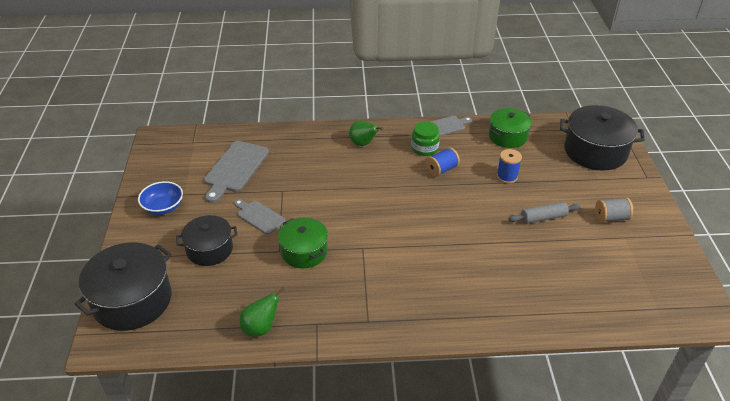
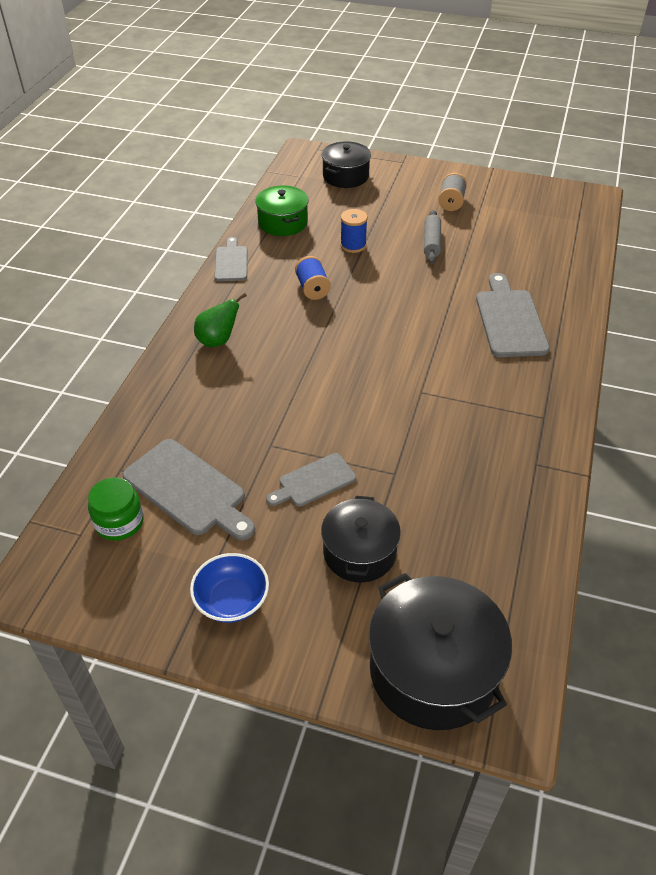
camera: 70 degrees left, 5 degrees up
(261, 328) = (529, 520): green pear -> none
(304, 252) = (406, 448): green pot -> none
(424, 148) = (263, 290): green jar -> green jar (119, 522)
(473, 283) = (510, 320): none -> grey cutting board
(595, 151) = (345, 176): black pot -> black pot, size x0.64

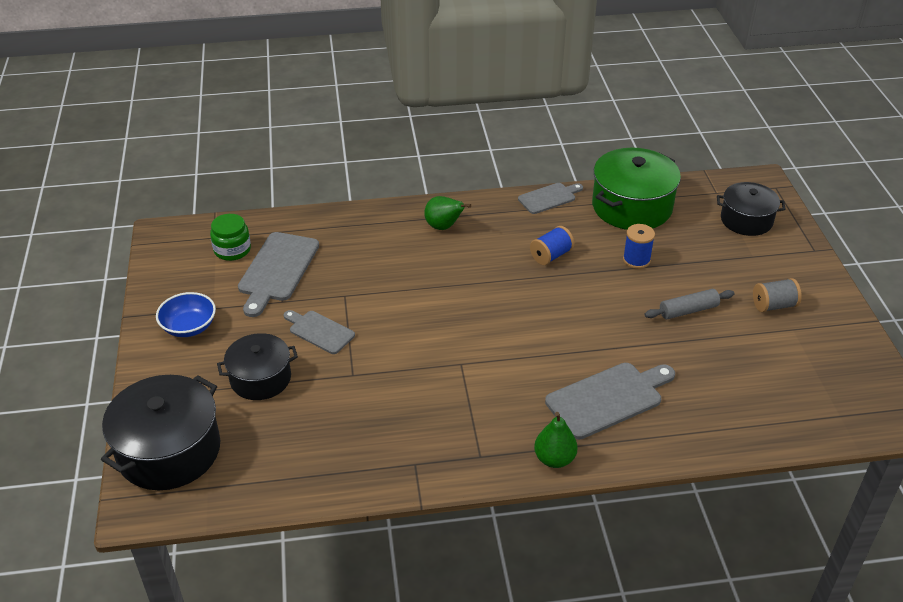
camera: 65 degrees right, 5 degrees down
(283, 222) = (632, 207): green pot -> green pot, size x1.57
(565, 373) = (554, 459): none -> green pear

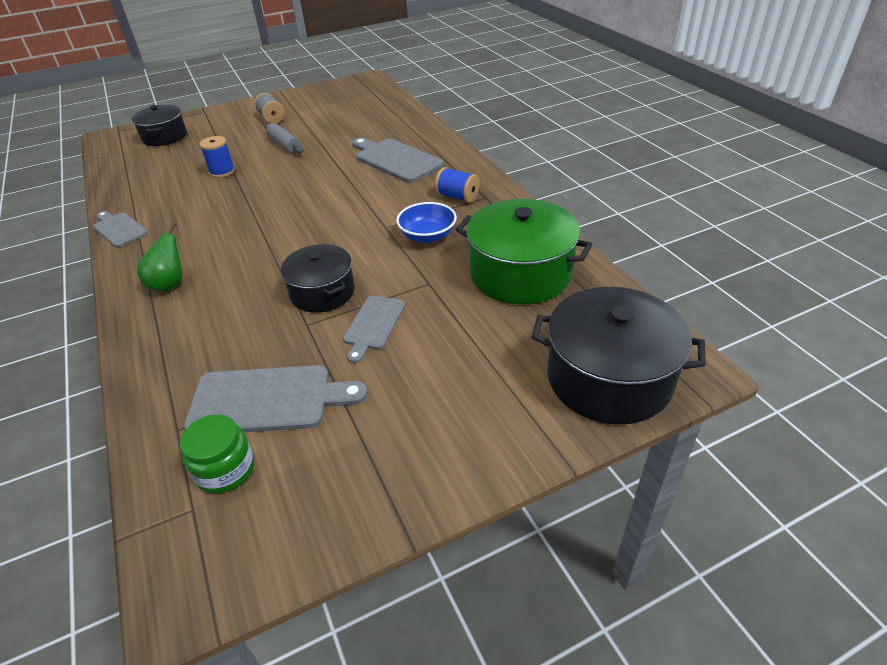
camera: 105 degrees left, 0 degrees up
(189, 327) = (407, 449): blue bowl -> blue bowl (427, 236)
(260, 378) = (466, 345): black pot -> black pot (322, 292)
(551, 255) = (219, 211): blue spool -> blue spool (457, 197)
(554, 459) = (467, 169): green pear -> none
(632, 207) = (140, 184): green pot -> green pot (520, 273)

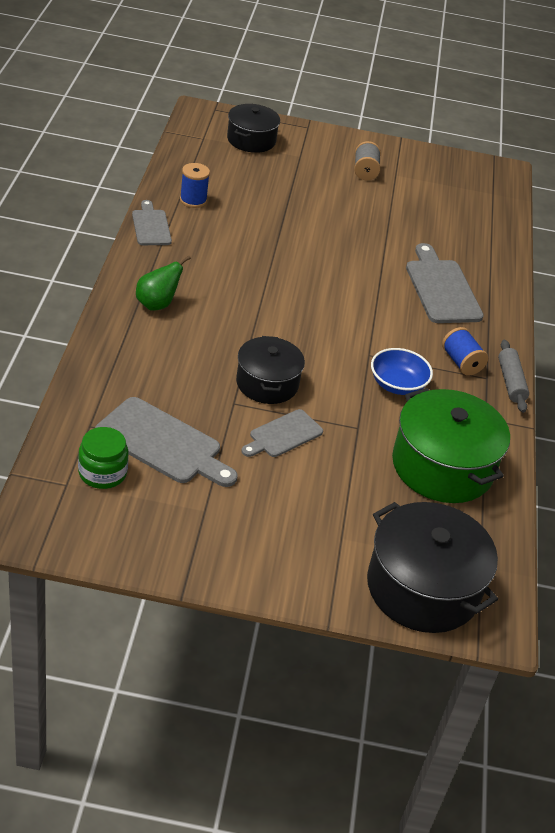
camera: 25 degrees right, 0 degrees up
(222, 172) = (274, 212): blue spool -> blue spool (193, 200)
(284, 145) = (353, 212): grey rolling pin -> grey rolling pin (510, 382)

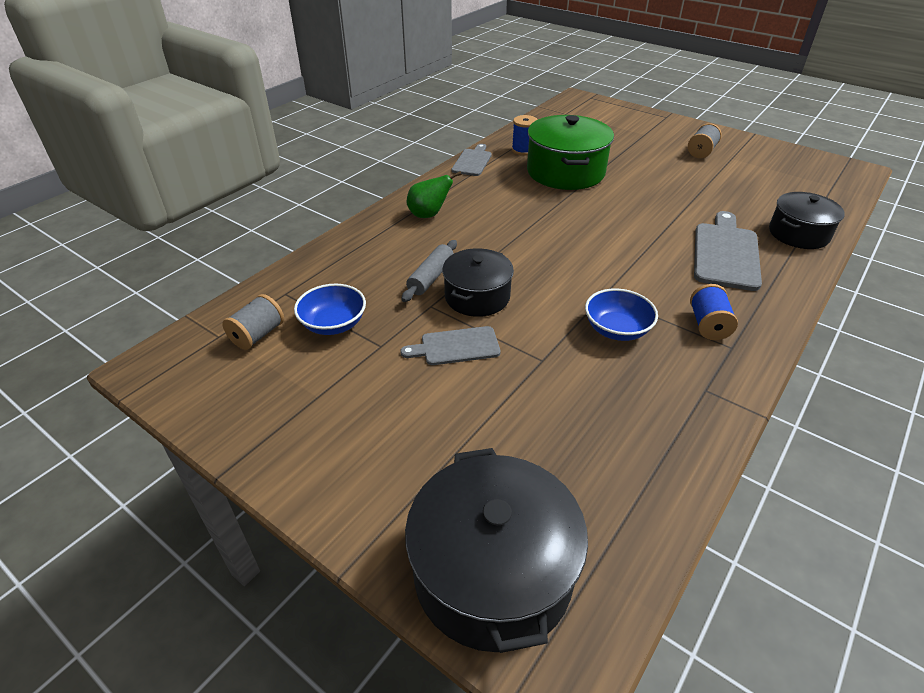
camera: 35 degrees right, 0 degrees up
(102, 473) = (257, 335): green jar -> grey spool
(162, 443) = (333, 324): grey cutting board -> blue bowl
(251, 140) = (607, 119): black pot -> black pot (798, 234)
(442, 466) = (616, 428): green pot -> green pot (565, 172)
(510, 382) = (761, 359): grey rolling pin -> grey rolling pin (431, 277)

